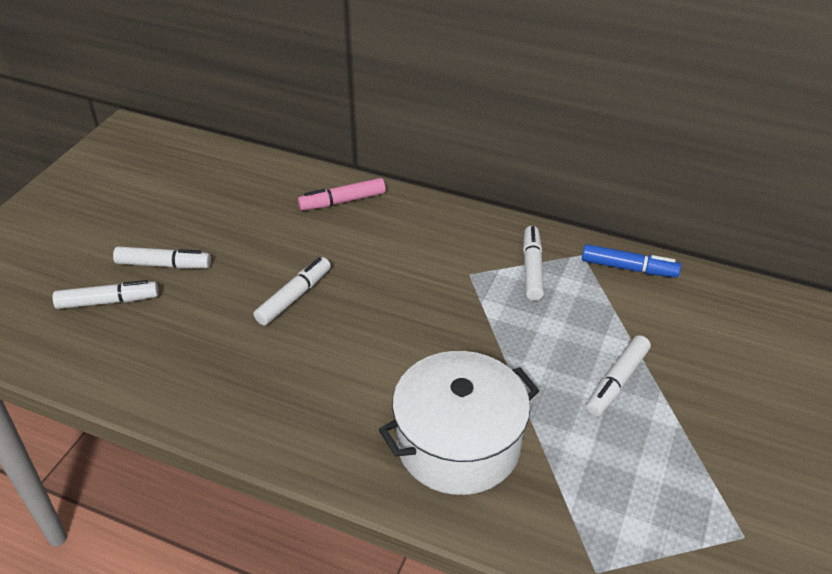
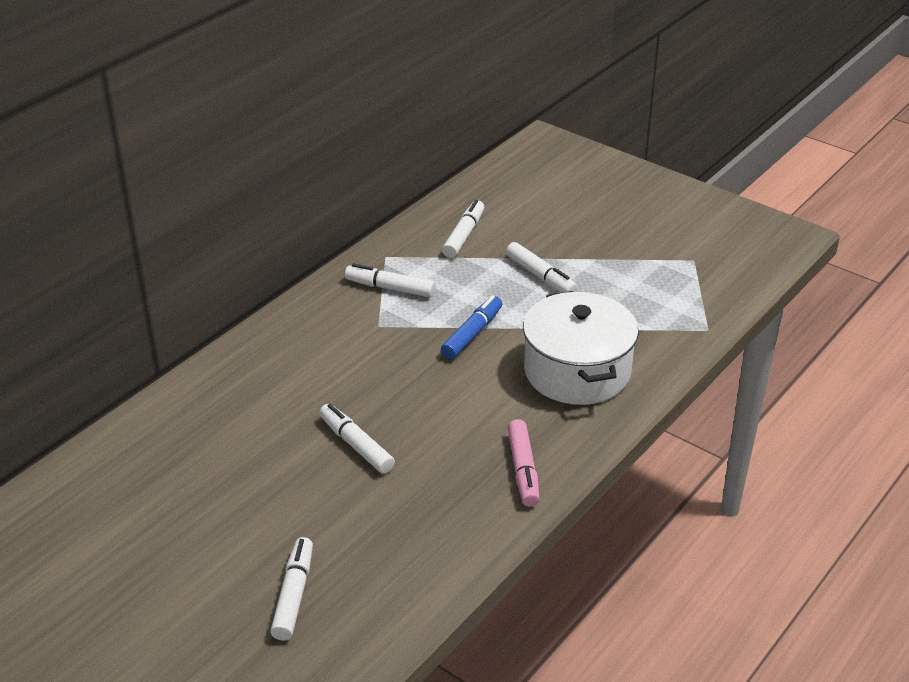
camera: 75 degrees left, 5 degrees down
(163, 264) = (252, 544): white marker -> white marker (463, 235)
(343, 201) = (219, 390): pink marker -> pink marker (523, 469)
(628, 268) = (415, 236): blue marker -> blue marker (472, 334)

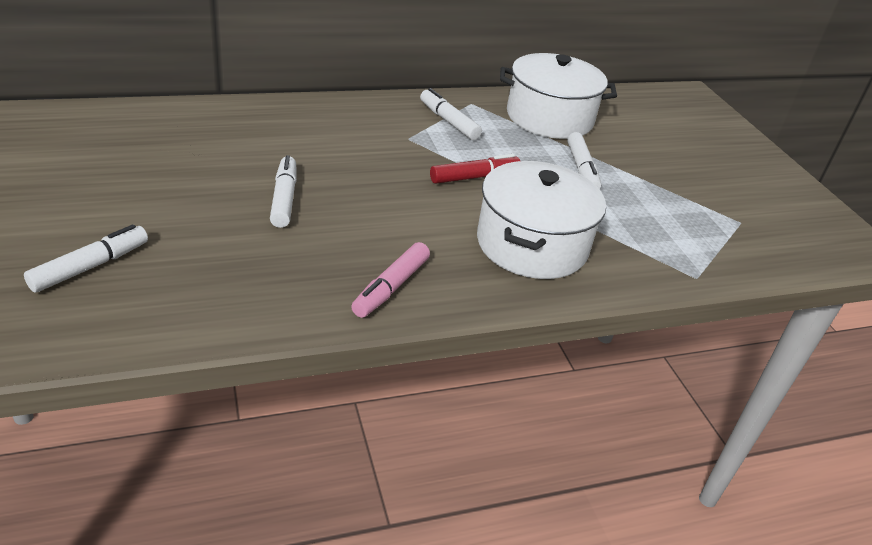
camera: 30 degrees right, 0 degrees up
(463, 235) = (549, 118): white marker -> white pot
(472, 334) = (474, 177): blue marker -> red marker

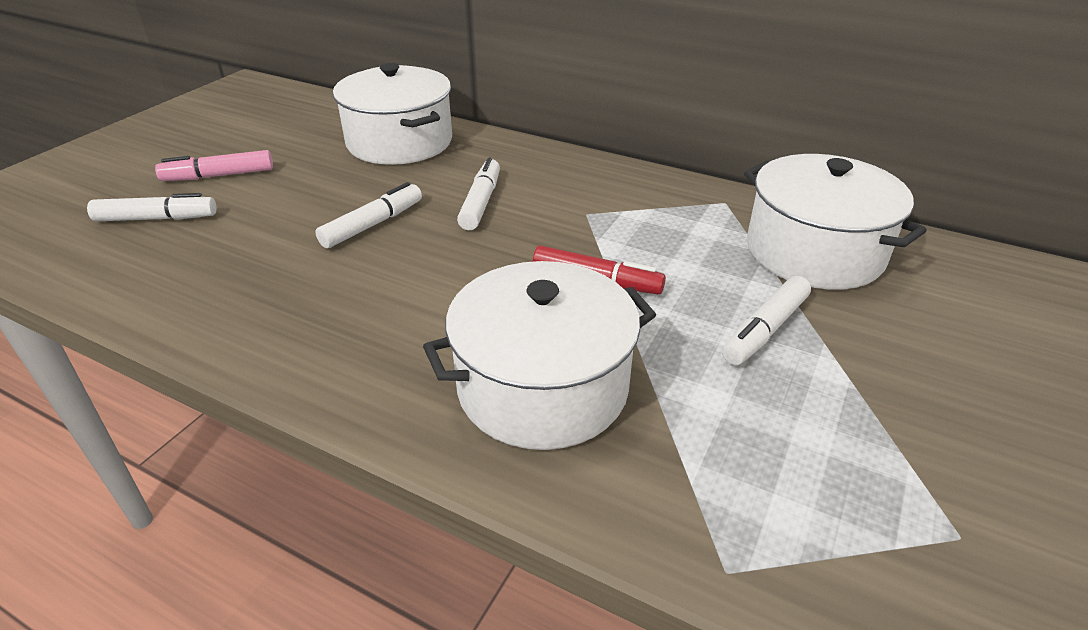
camera: 50 degrees right, 0 degrees up
(192, 129) = (400, 142): none -> white pot
(391, 287) = (320, 351): pink marker -> pink marker (219, 176)
(448, 121) = (662, 212): white marker -> white marker (480, 202)

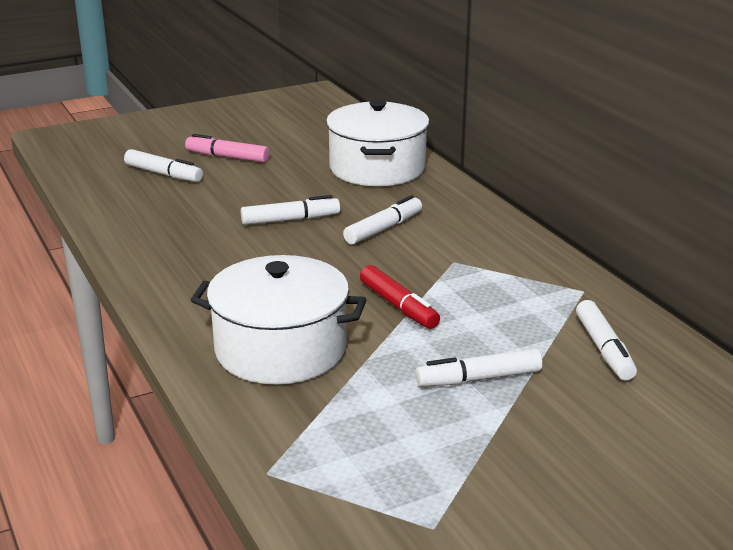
camera: 35 degrees right, 10 degrees down
(814, 252) = (604, 349): white pot -> white marker

